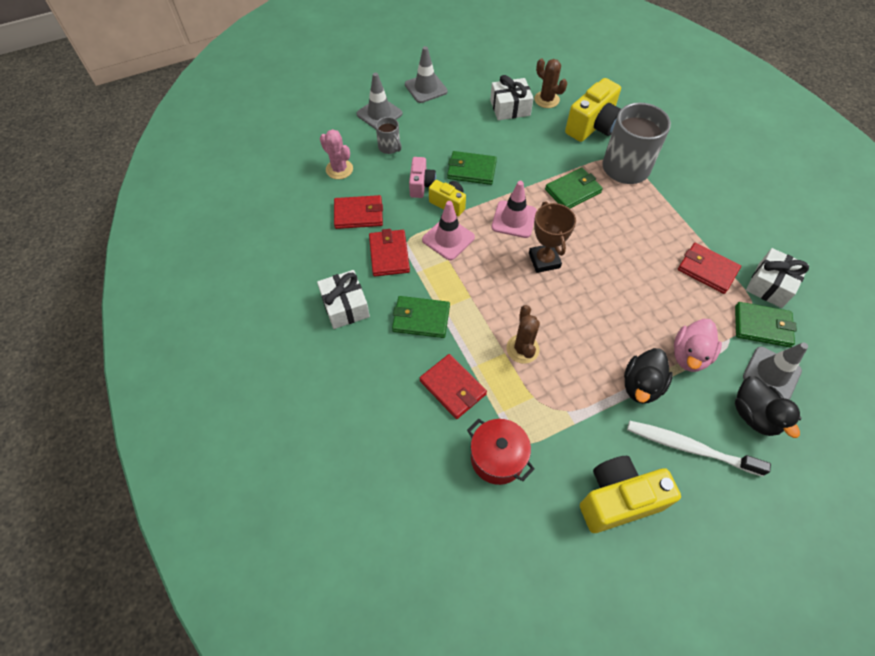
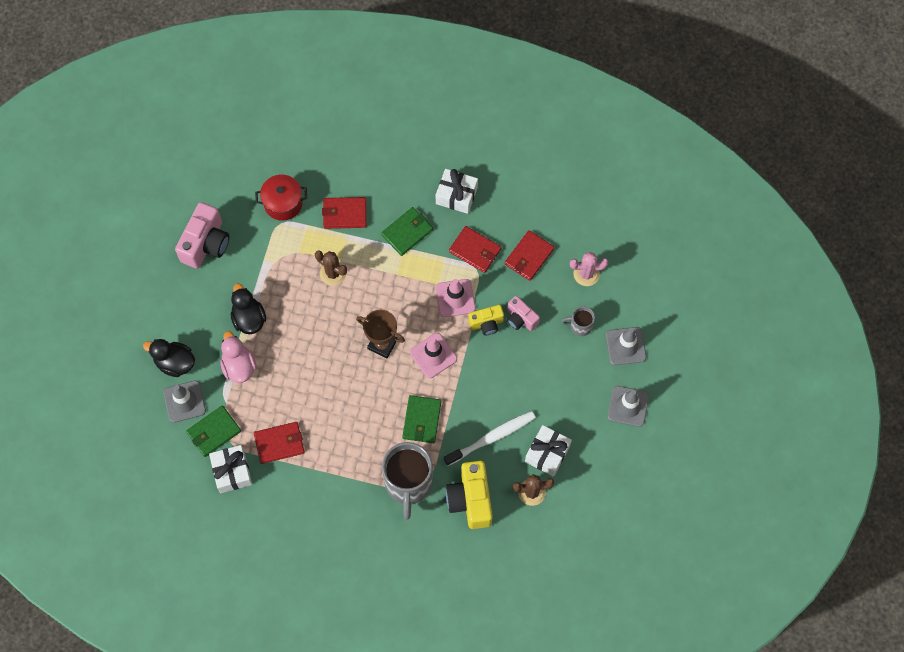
camera: 130 degrees right, 10 degrees up
(471, 170) = (505, 366): green wallet -> none
(618, 499) = (206, 244): yellow camera -> pink camera
(689, 448) = (193, 308): white toothbrush -> white toothbrush (491, 438)

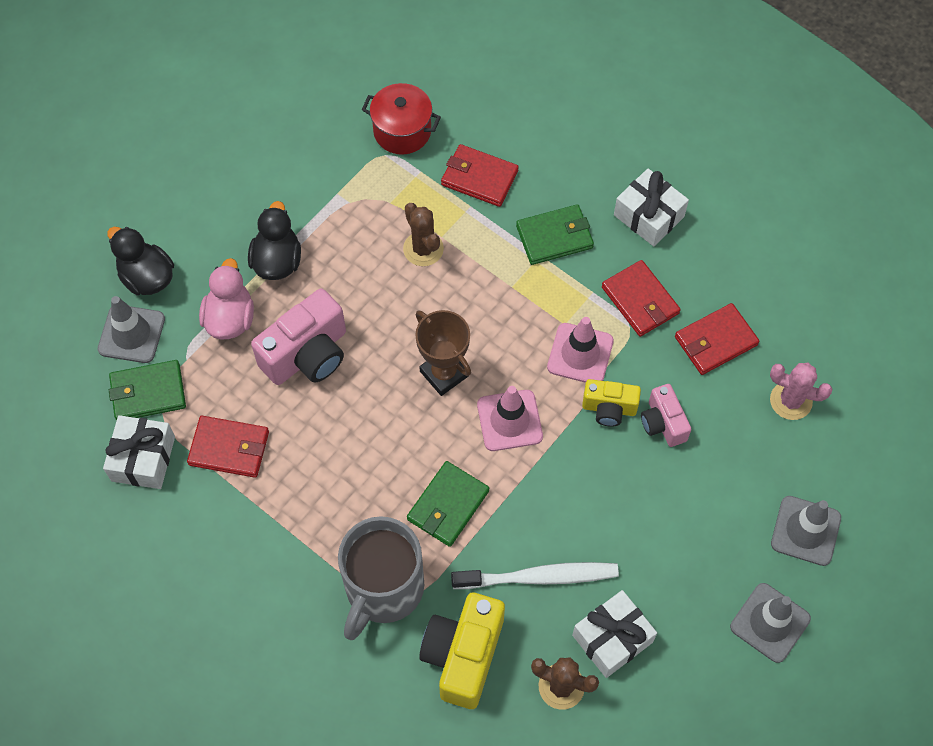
camera: 25 degrees right, 5 degrees down
(206, 244) = (272, 141): pink camera -> pink camera (307, 355)
(580, 326) = (748, 471): grey mug -> none

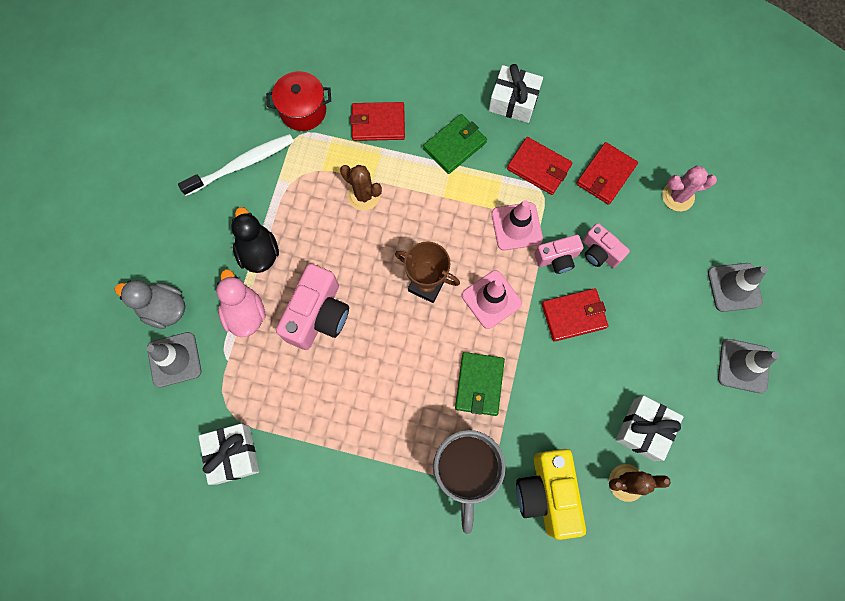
camera: 25 degrees left, 10 degrees up
(147, 277) = (164, 309): black duck -> grey duck
(148, 392) = (210, 400): green wallet -> none
(229, 448) = (295, 415): red wallet -> red wallet (573, 315)
(539, 577) = (570, 408): white toothbrush -> white toothbrush (241, 164)
(609, 409) = (557, 258): yellow camera -> pink camera

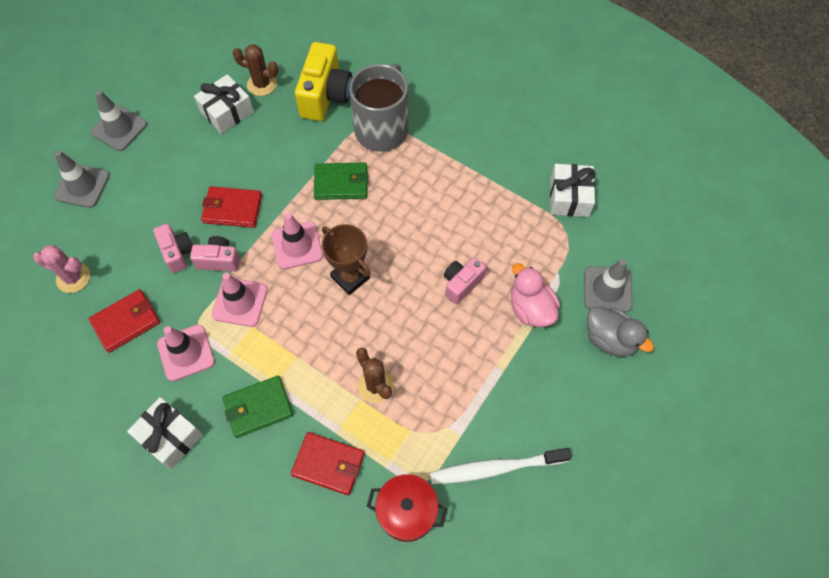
camera: 160 degrees left, 10 degrees down
(245, 313) = (531, 309): pink duck -> pink duck turned 150 degrees clockwise
(259, 252) = (502, 363): black duck -> none
(318, 315) = (461, 284): pink camera -> pink camera, size x0.58
(479, 384) = (341, 183): green wallet -> green wallet turned 60 degrees clockwise
(539, 167) = (186, 352): red wallet -> pink traffic cone

